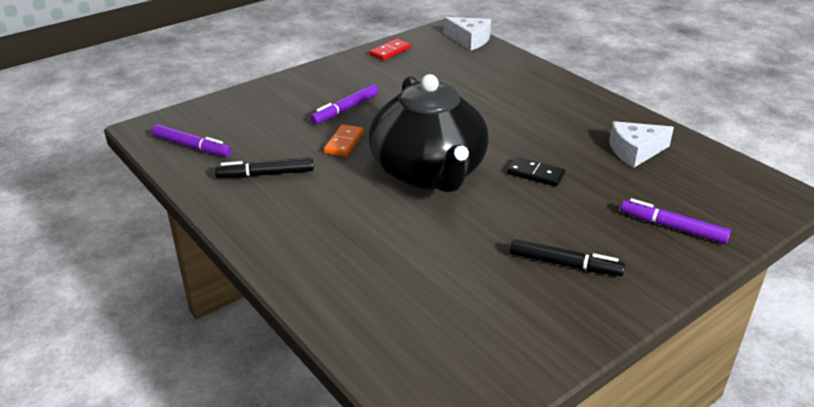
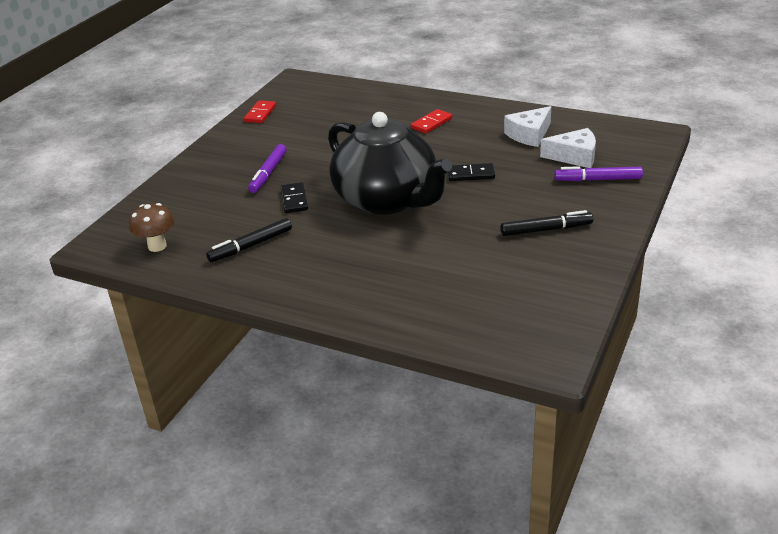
camera: 25 degrees left, 0 degrees up
(191, 146) = (157, 246): purple marker -> brown mushroom
(344, 143) = (294, 200): orange domino -> black domino
(469, 40) = (322, 85): white cheese -> white cheese (574, 156)
(541, 108) = (431, 123): none -> red domino

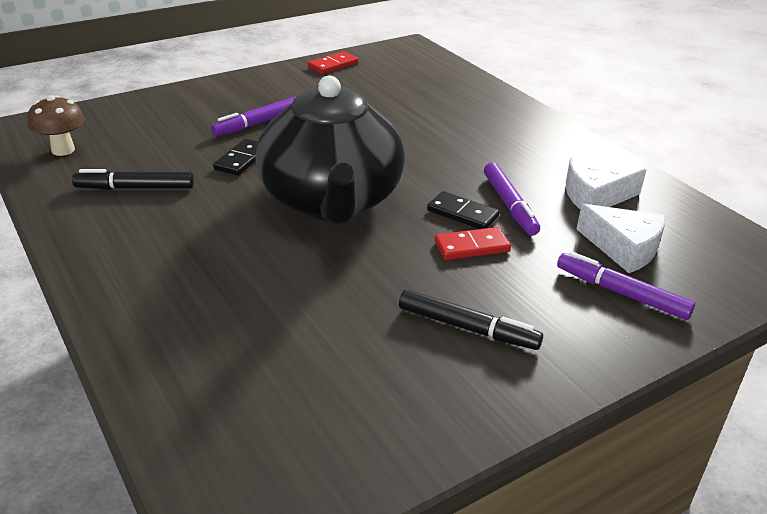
camera: 30 degrees right, 0 degrees up
(431, 123) = (492, 138): red domino -> red domino (472, 247)
(489, 158) = (509, 205): none -> purple marker

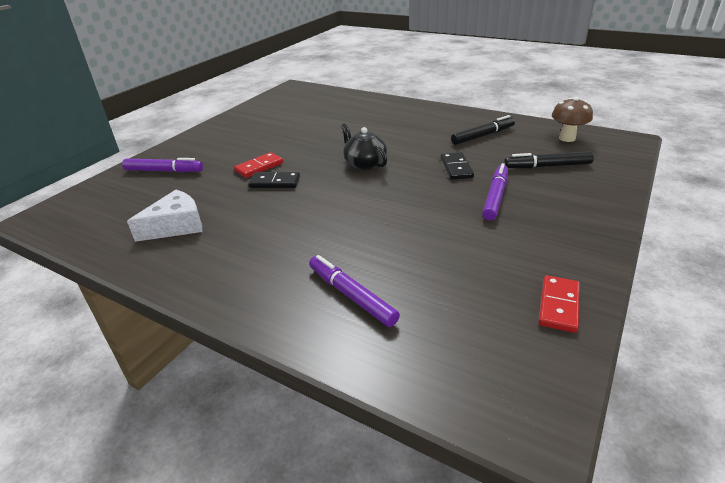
camera: 155 degrees right, 0 degrees up
(331, 201) = (364, 163): black teapot -> black teapot, size x0.43
(466, 327) = (246, 137): black marker -> black marker (548, 166)
(509, 205) = (244, 198): purple marker -> purple marker (352, 296)
(624, 248) = (158, 194): white cheese -> none

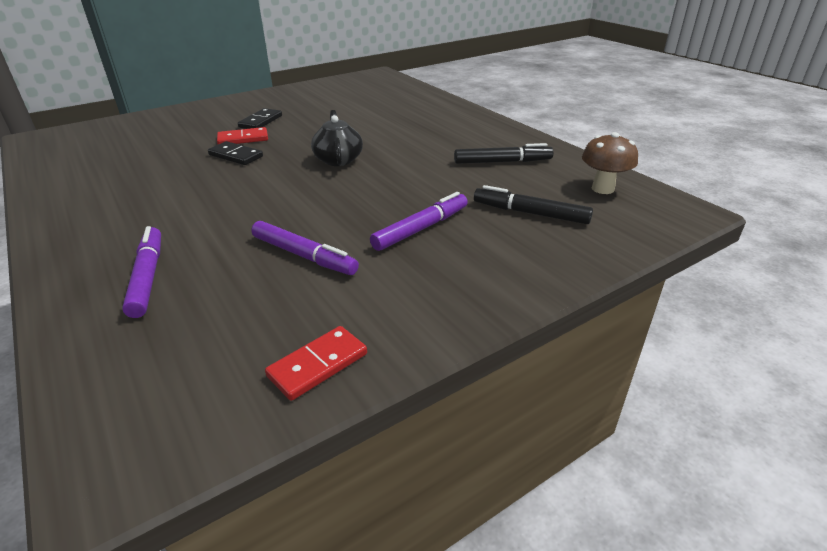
camera: 25 degrees right, 0 degrees up
(163, 171) = (167, 123): purple marker -> purple marker (303, 255)
(176, 226) = (110, 171): white cheese -> none
(456, 168) = (423, 187): black domino -> black domino (260, 121)

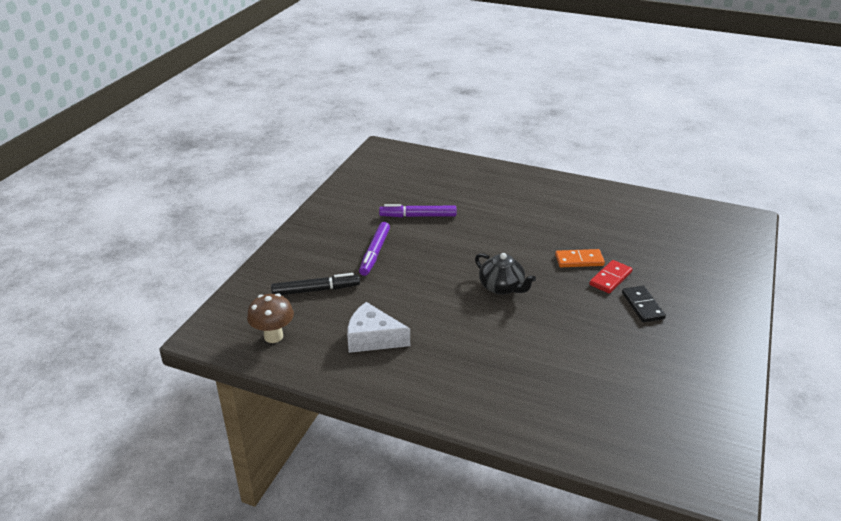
camera: 145 degrees right, 0 degrees up
(147, 277) = (472, 183): purple marker -> none
(236, 156) = (579, 260): black domino -> orange domino
(318, 365) = (354, 185): red domino -> none
(501, 162) = (372, 338): black marker -> white cheese

